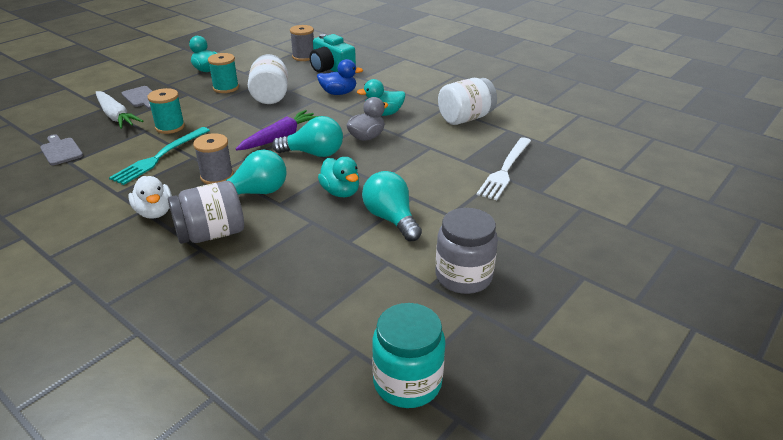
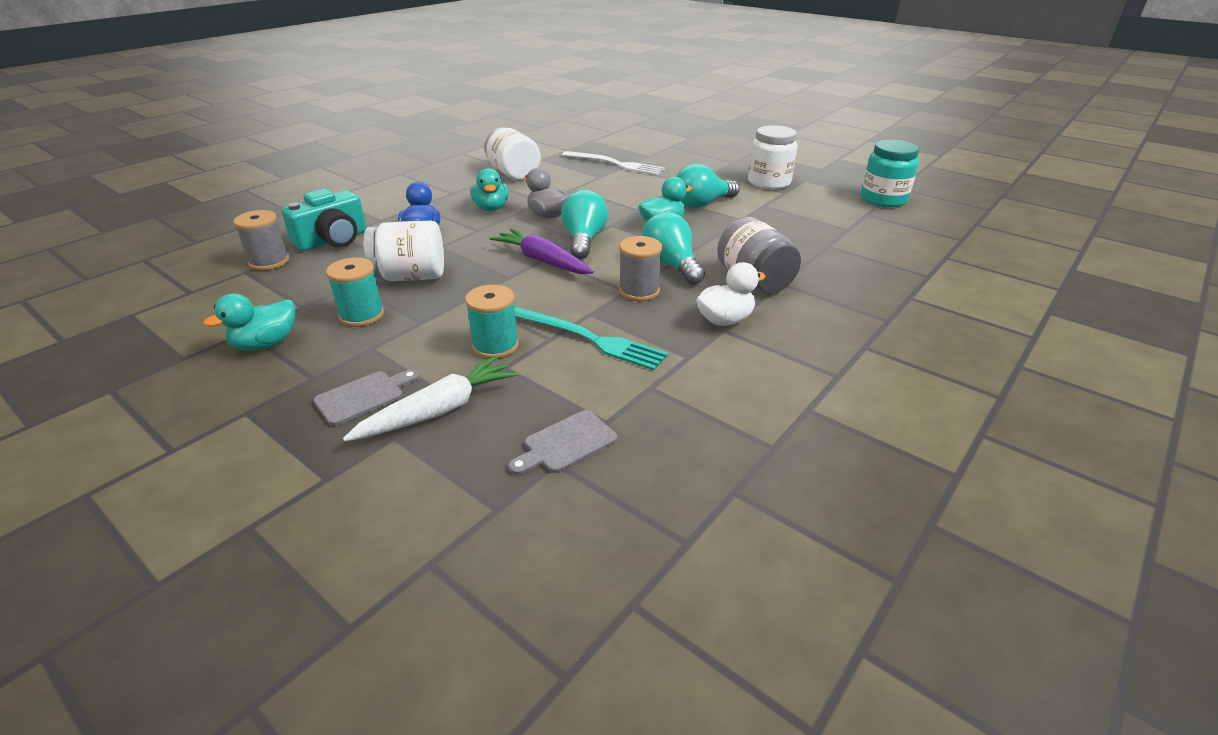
camera: 90 degrees left, 0 degrees up
(463, 276) = (769, 182): grey jar -> white jar

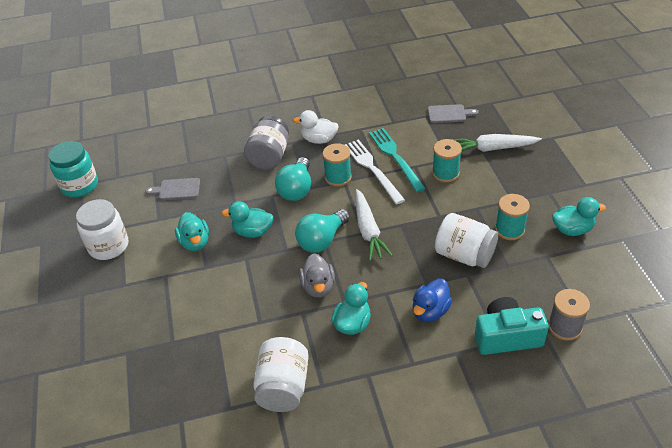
camera: 140 degrees left, 10 degrees up
(363, 396) = (525, 170): grey cutting board -> grey cutting board (177, 189)
(542, 261) = (368, 231): purple carrot -> white carrot
(615, 164) = (175, 352): white fork -> white fork (372, 169)
(639, 291) = (338, 177): grey spool -> turquoise spool
(702, 204) = (195, 242): turquoise light bulb -> turquoise duck

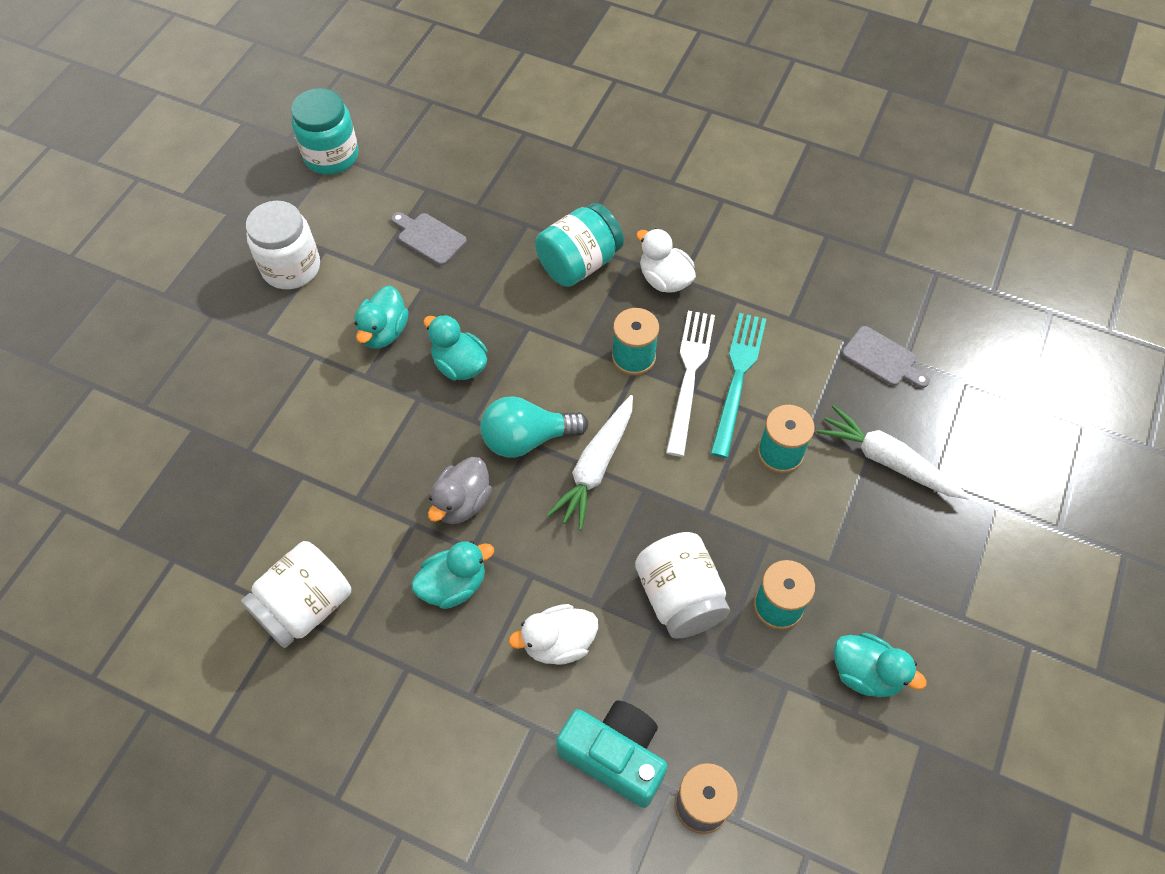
camera: 35 degrees right, 15 degrees up
(269, 156) = (579, 263): grey jar -> turquoise jar
(296, 189) = (566, 339): turquoise light bulb -> none
(430, 311) = (558, 643): blue duck -> white duck

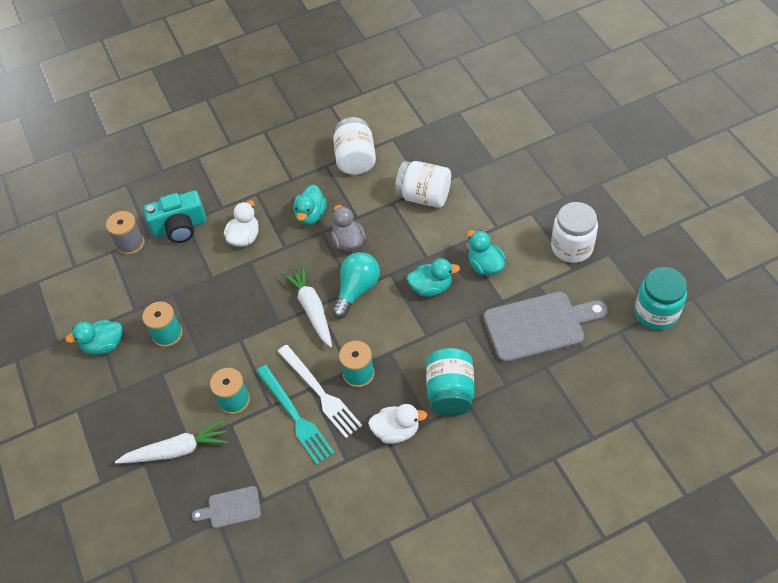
camera: 135 degrees right, 5 degrees down
(429, 238) = (539, 326): grey cutting board -> grey cutting board, size x1.97
(679, 597) = (214, 297): white jar -> white jar (424, 196)

